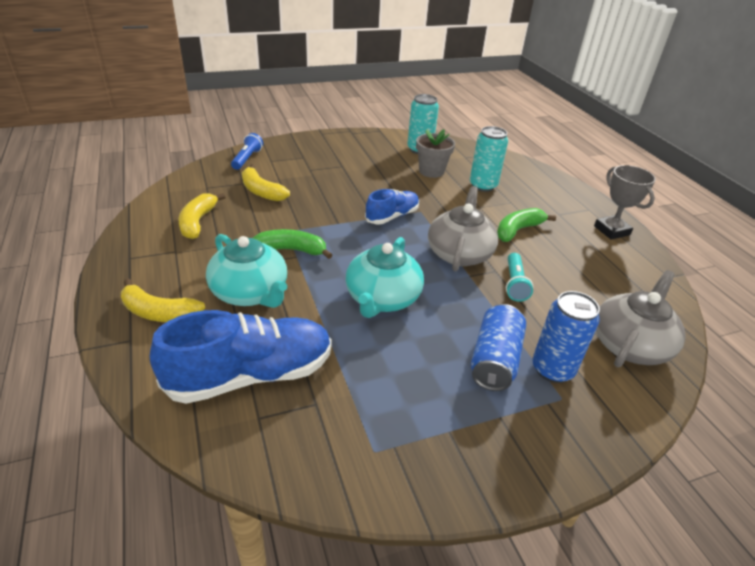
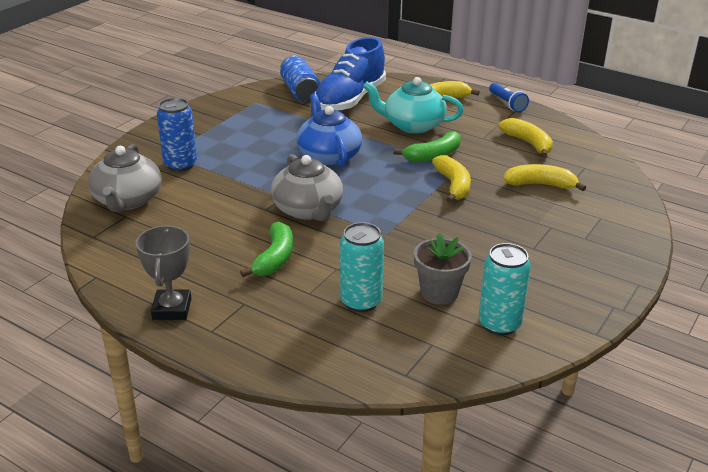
camera: 145 degrees right, 5 degrees down
(247, 159) = (621, 208): blue flashlight -> blue flashlight (507, 103)
(321, 219) = (453, 185): none -> yellow banana
(382, 298) = (329, 155): turquoise teapot -> blue teapot
(392, 216) = (403, 216): blue shoe -> none
(494, 360) = (222, 155): blue can -> blue can (300, 91)
(514, 284) = (241, 205): turquoise flashlight -> none
(611, 230) = (172, 309): grey trophy -> grey trophy turned 60 degrees clockwise

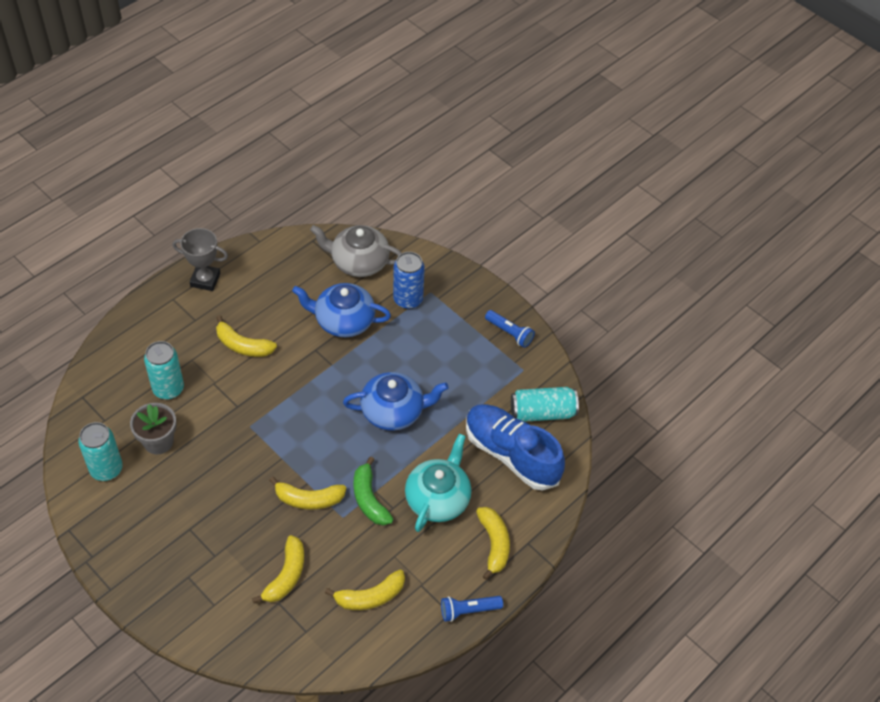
camera: 100 degrees right, 20 degrees up
(213, 111) = (509, 333): none -> blue flashlight
(219, 198) = (343, 321): none -> blue teapot
(275, 258) = (243, 345): green banana -> yellow banana
(300, 91) = (542, 412): blue can -> turquoise can
(308, 210) = (304, 378): grey teapot -> none

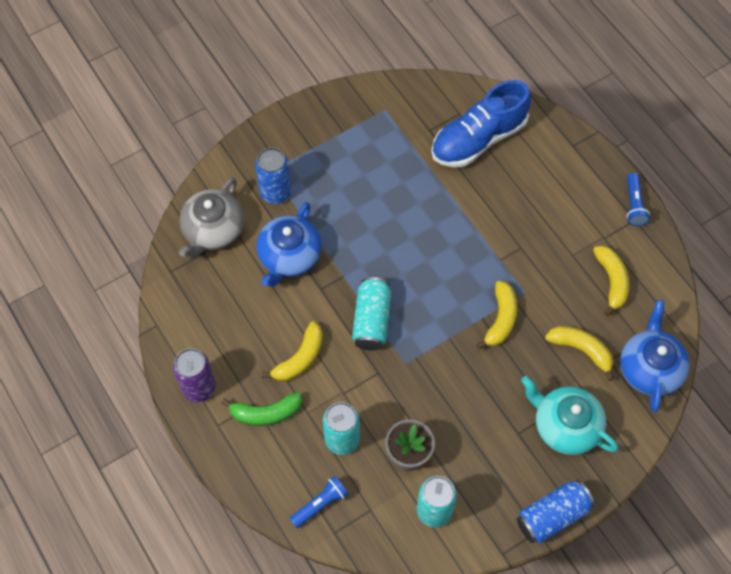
camera: 75 degrees left, 10 degrees up
(107, 568) = (552, 516): none -> blue can
(205, 280) = (199, 388): grey trophy -> purple can
(369, 499) = (508, 266): green banana -> green banana (266, 413)
(393, 411) = (412, 229): blue teapot -> blue teapot (650, 368)
(438, 498) = (516, 208): turquoise teapot -> turquoise teapot (565, 426)
(494, 544) = (570, 172): yellow banana -> none
(509, 333) = (339, 112): blue flashlight -> blue flashlight (320, 504)
(542, 412) = (437, 104): turquoise can -> turquoise can (372, 320)

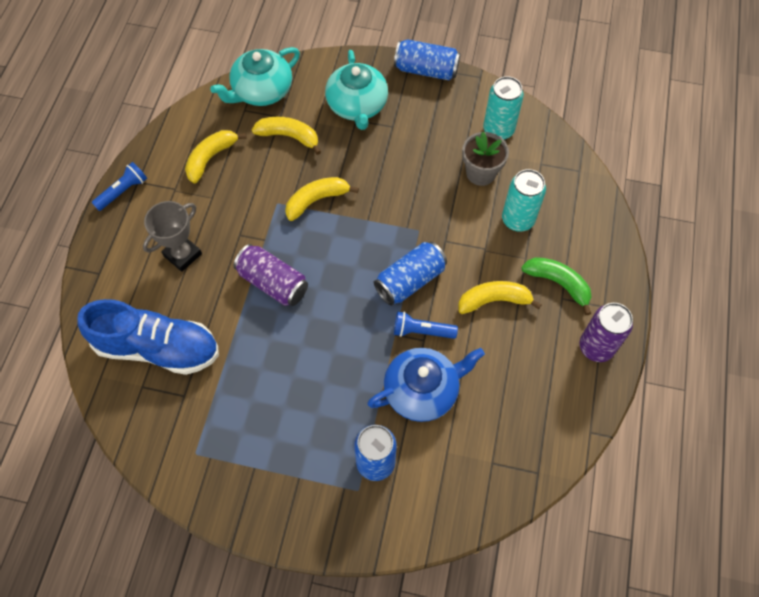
camera: 135 degrees left, 0 degrees up
(213, 230) = (465, 478): grey teapot -> none
(320, 504) = (573, 193): blue flashlight -> blue flashlight (422, 331)
(372, 320) = (410, 280): turquoise can -> blue can
(459, 237) = (273, 283): none -> purple can
(539, 202) = (182, 255): none -> grey trophy
(581, 350) = (289, 136): yellow banana -> yellow banana turned 120 degrees clockwise
(650, 368) = (261, 91): blue teapot -> turquoise teapot

